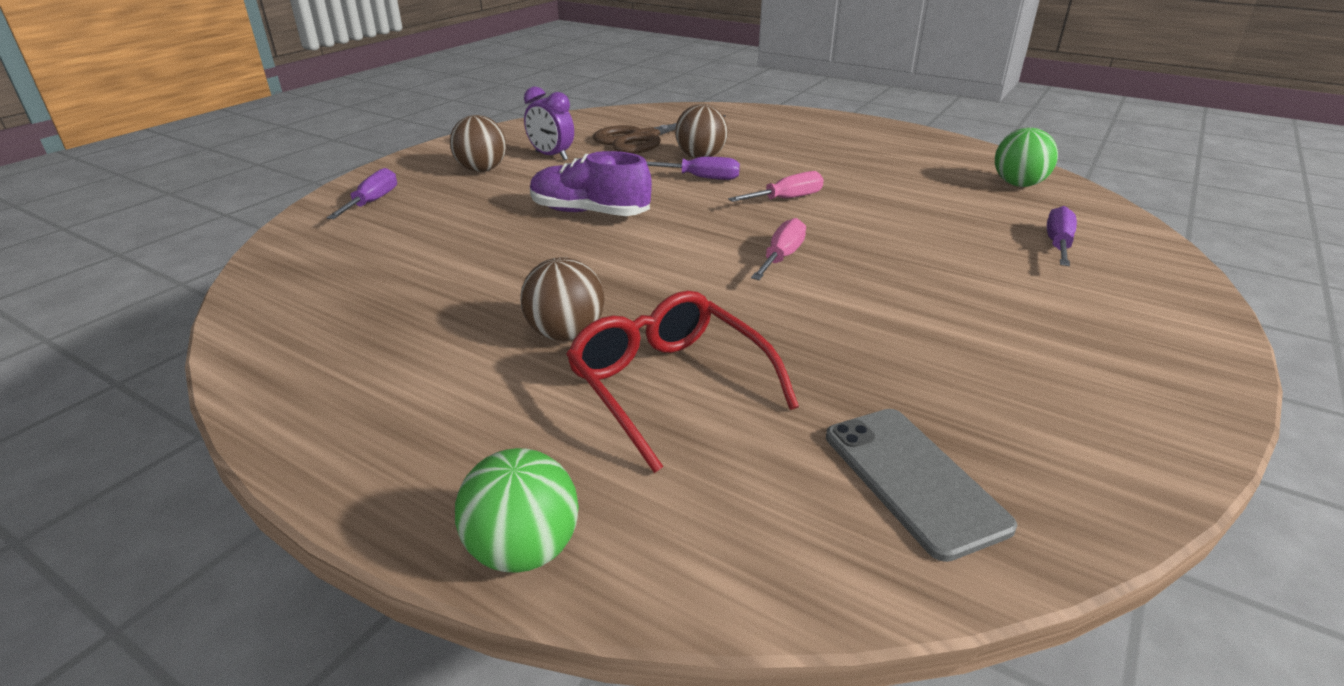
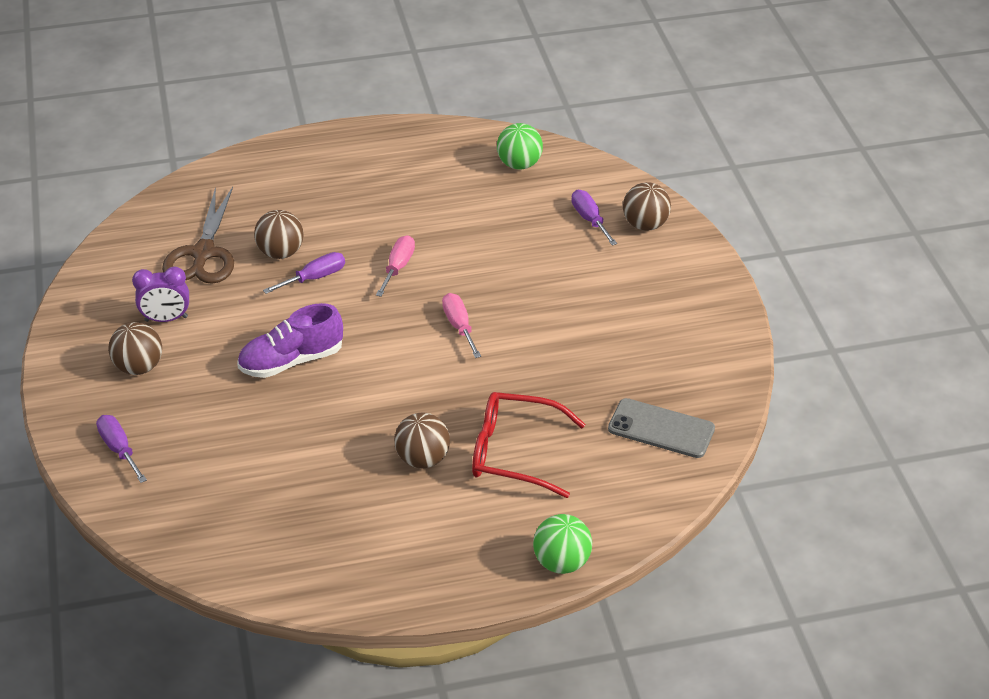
camera: 45 degrees left, 10 degrees up
(1135, 274) = (645, 225): none -> brown ball

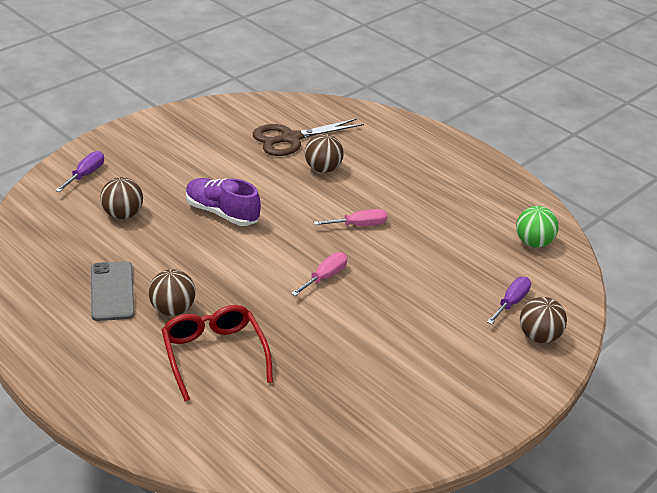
camera: 55 degrees right, 5 degrees down
(139, 367) = (164, 154): brown ball -> brown ball (122, 214)
(166, 319) = (216, 148): purple clock -> none
(315, 278) = (312, 192): purple screwdriver -> none
(561, 562) = (114, 424): green ball -> none
(661, 429) = (305, 431): grey phone -> grey phone (112, 291)

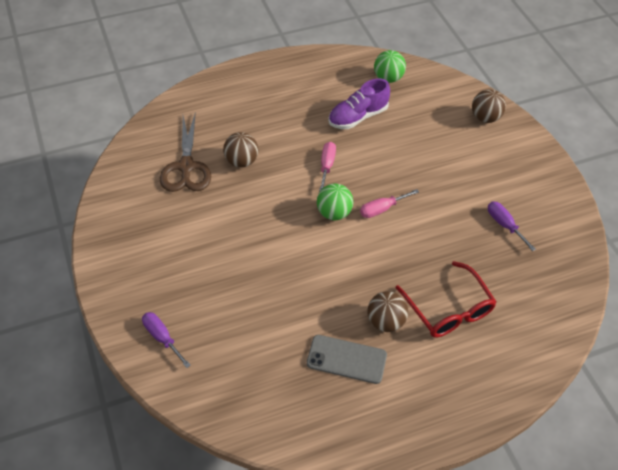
camera: 65 degrees left, 15 degrees up
(122, 214) = (240, 323): brown ball -> none
(214, 355) = (448, 309): red glasses -> red glasses turned 120 degrees counterclockwise
(221, 213) = (271, 249): purple shoe -> purple shoe (357, 117)
(296, 244) = (334, 213): none -> green ball
(325, 277) = (382, 209): pink screwdriver -> pink screwdriver turned 90 degrees counterclockwise
(511, 302) = (447, 117): purple screwdriver -> purple screwdriver (504, 225)

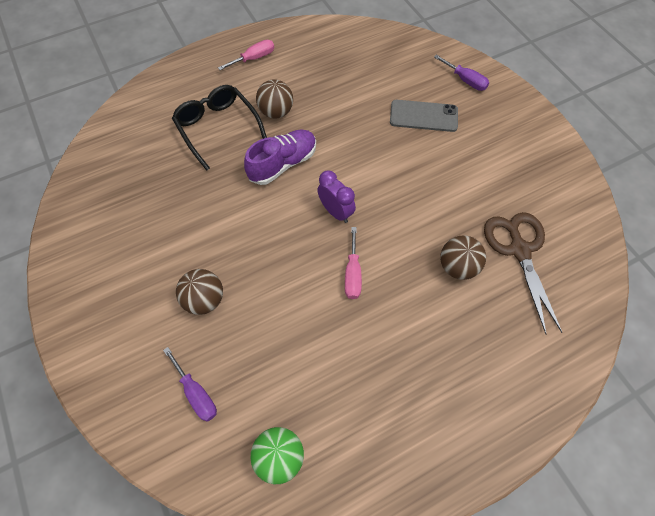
camera: 175 degrees right, 10 degrees up
(334, 213) = (336, 212): green ball -> purple clock
(346, 359) = (308, 81): grey phone -> grey phone (423, 116)
(357, 117) = (321, 363): purple shoe -> purple shoe (283, 164)
(382, 209) = (282, 223): pink screwdriver -> pink screwdriver (254, 58)
(448, 309) = (217, 128): red glasses -> black glasses
(485, 118) = (136, 389): brown ball -> brown ball (204, 300)
(504, 225) = (145, 220): purple screwdriver -> purple screwdriver (196, 393)

